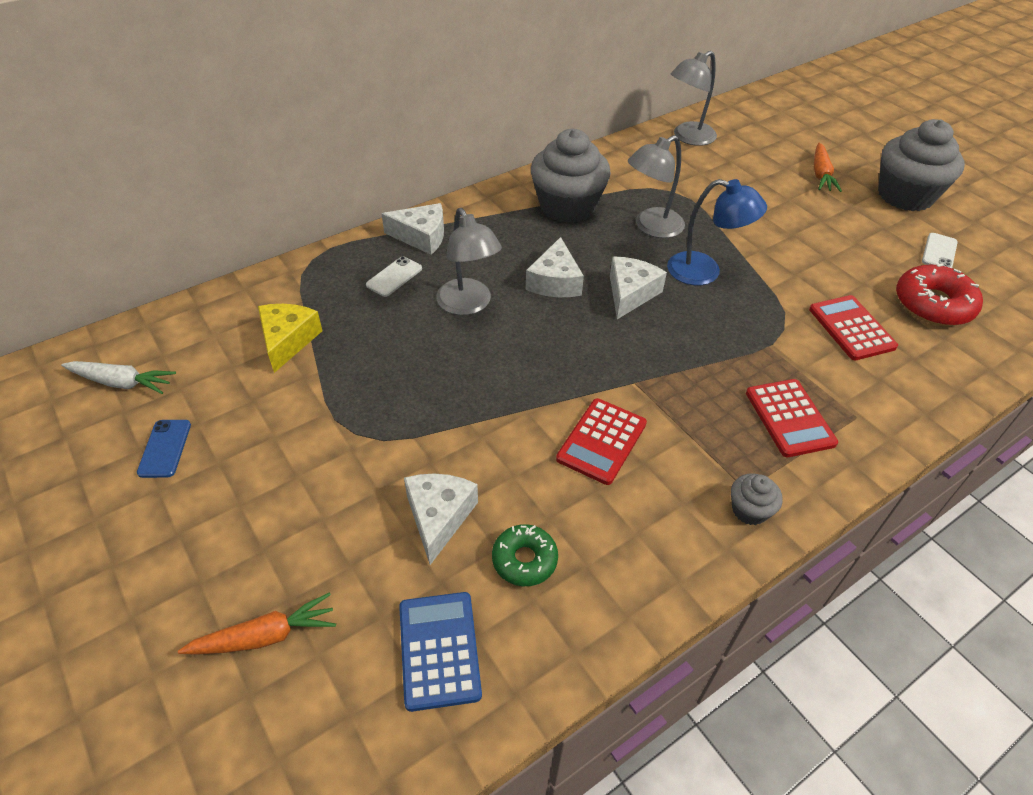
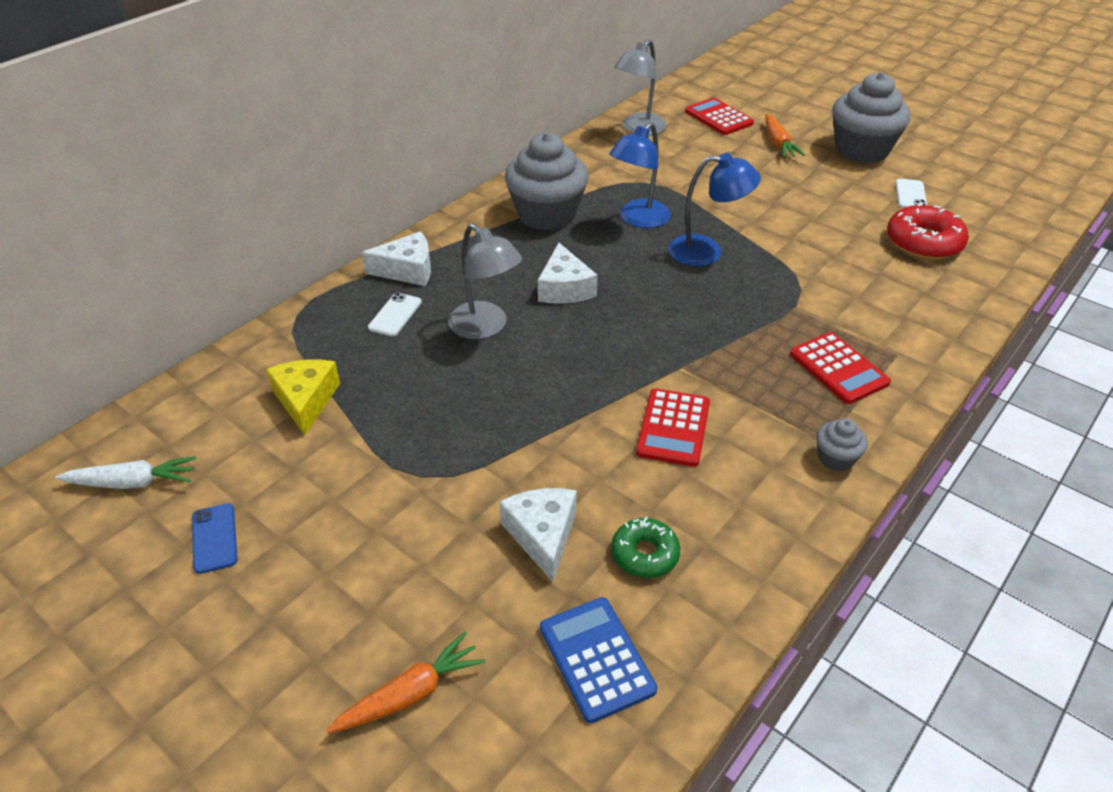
camera: 15 degrees left, 5 degrees down
(630, 293) = (644, 285): white cheese -> none
(651, 227) = (638, 219): grey lamp -> blue lamp
(851, 328) = (861, 277): red calculator -> red calculator (718, 117)

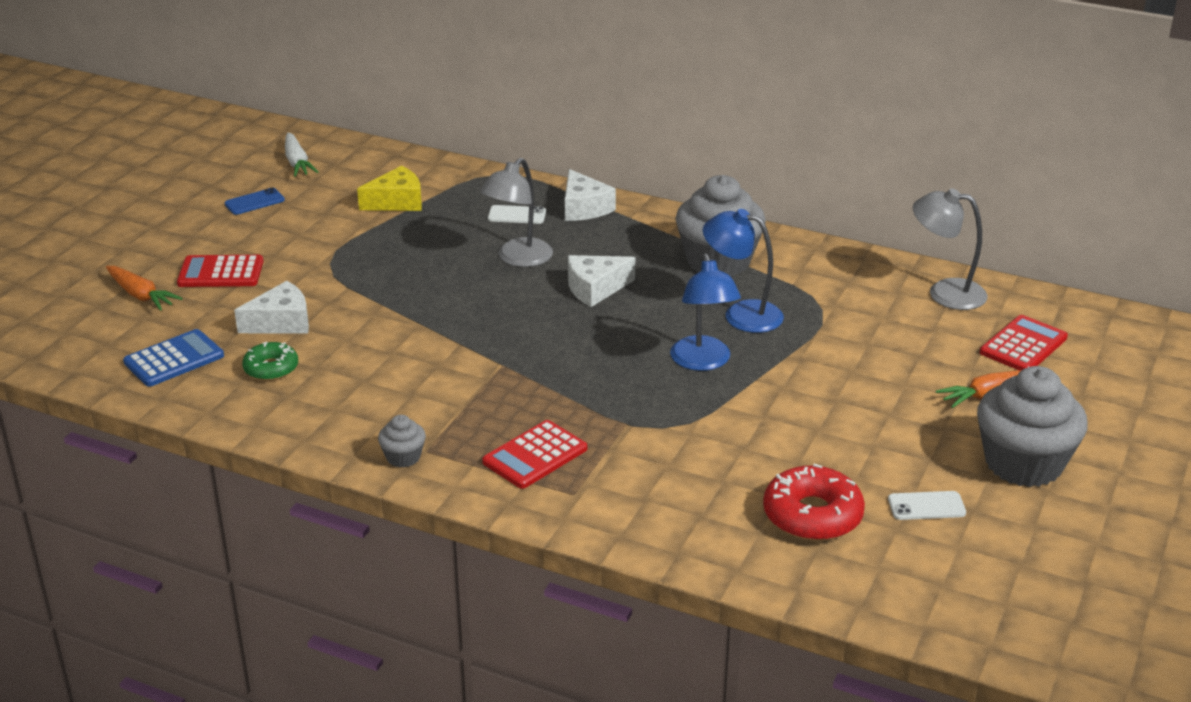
camera: 75 degrees right, 10 degrees down
(673, 428) = (417, 367): red calculator -> red calculator (221, 272)

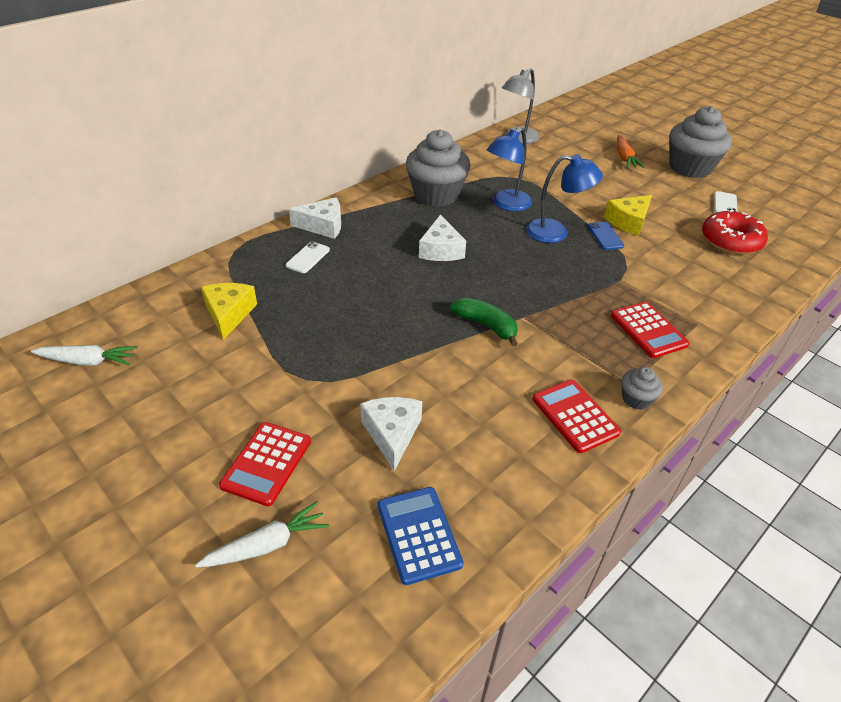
camera: 70 degrees left, 10 degrees up
(141, 295) = (267, 544): orange carrot -> white carrot
(254, 202) = (140, 409): blue phone -> blue phone (605, 236)
(271, 368) = (470, 457): green donut -> none
(471, 343) = (486, 325): none -> green banana
(518, 259) = (375, 273): grey lamp -> none
(785, 417) = (628, 222): none -> yellow cheese
(1023, 345) = (580, 135): red calculator -> red calculator (575, 416)

